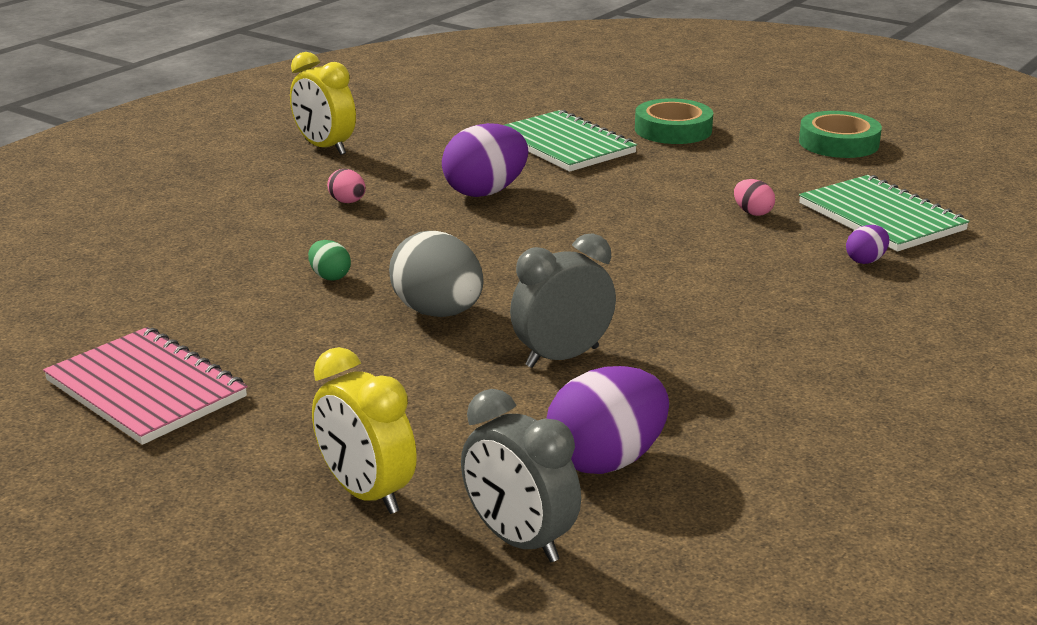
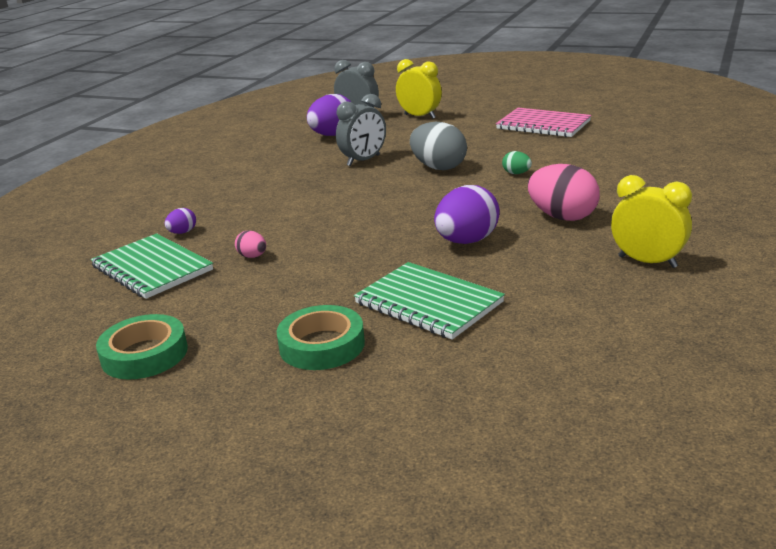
camera: 170 degrees right, 0 degrees up
(348, 202) = (562, 217): pink egg -> pink egg, size x2.09

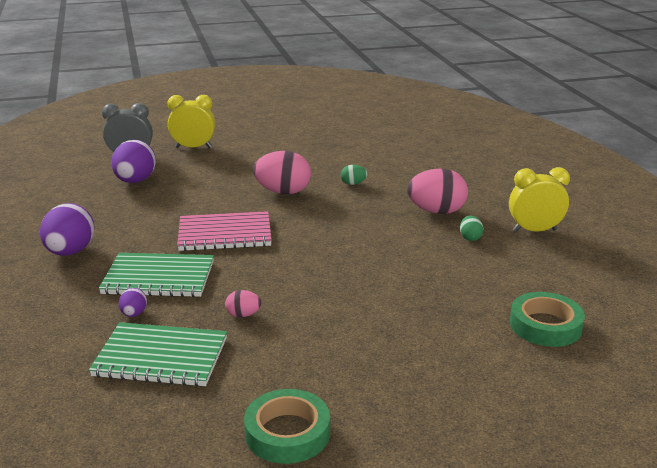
camera: 40 degrees left, 0 degrees up
(322, 345) = (419, 366): green tape -> green tape (545, 325)
(363, 160) = (205, 200): grey clock -> none
(428, 303) = (444, 306): green notebook -> green notebook (158, 278)
(438, 167) = (283, 192): grey egg -> pink egg
(467, 241) = (399, 249): purple egg -> purple egg (70, 252)
(543, 125) = (313, 137): pink notebook -> pink notebook (225, 234)
(558, 250) = (470, 238): none -> green egg

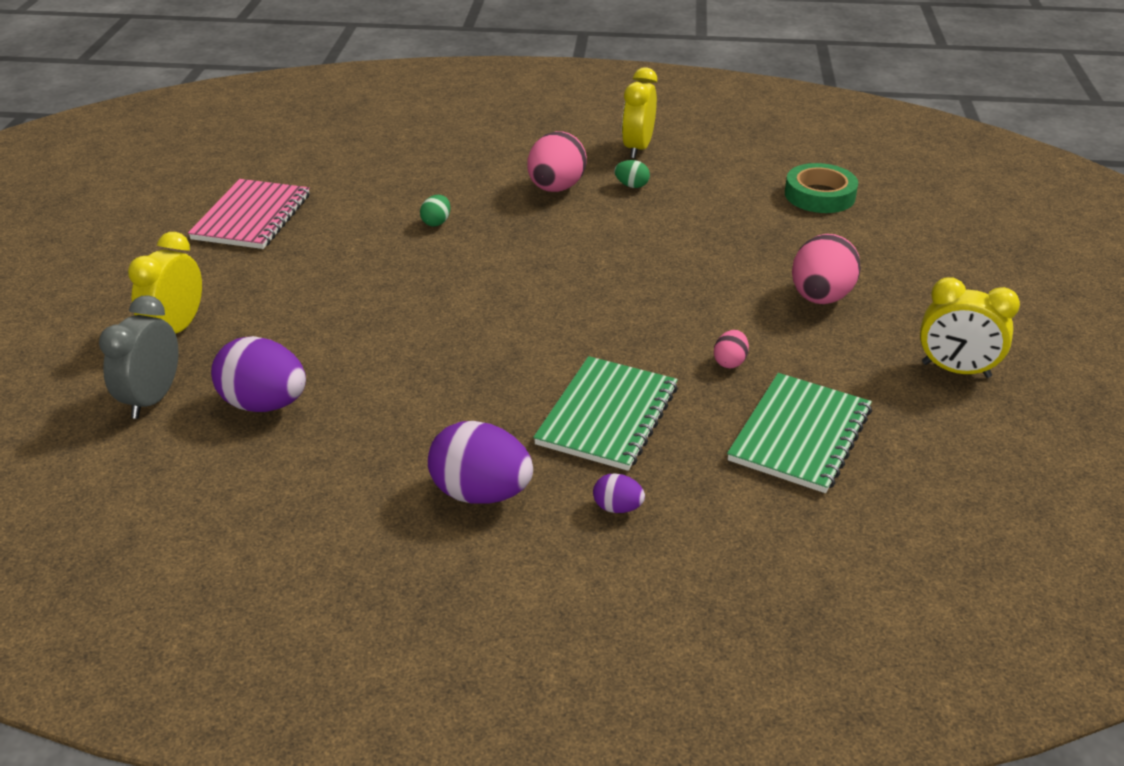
camera: 70 degrees left, 10 degrees up
(134, 314) = (692, 446): purple egg -> purple egg (617, 508)
(225, 234) = (514, 344): pink notebook -> pink notebook (252, 217)
(283, 192) = (419, 278): pink egg -> pink egg (820, 298)
(287, 433) = (955, 370): green tape -> yellow clock

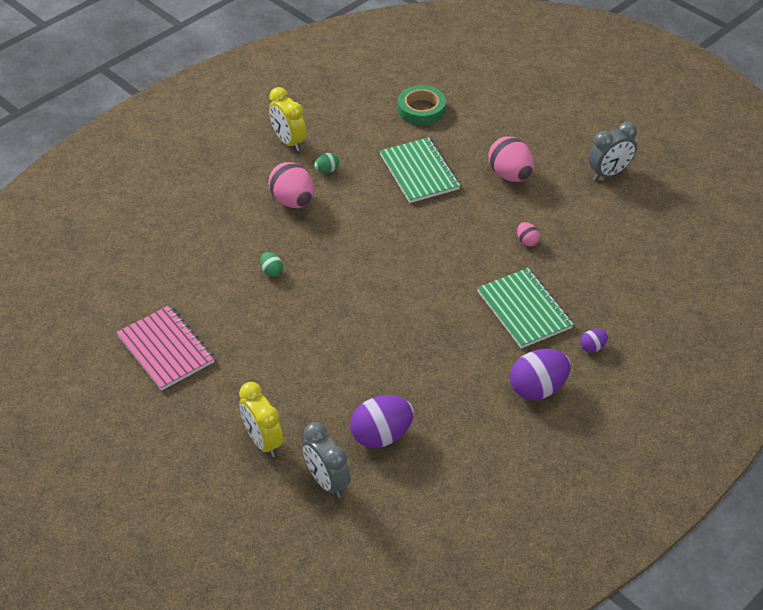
camera: 50 degrees left, 10 degrees up
(800, 435) = (602, 255): green notebook -> green notebook (419, 172)
(955, 370) = (609, 174): yellow clock -> grey clock

